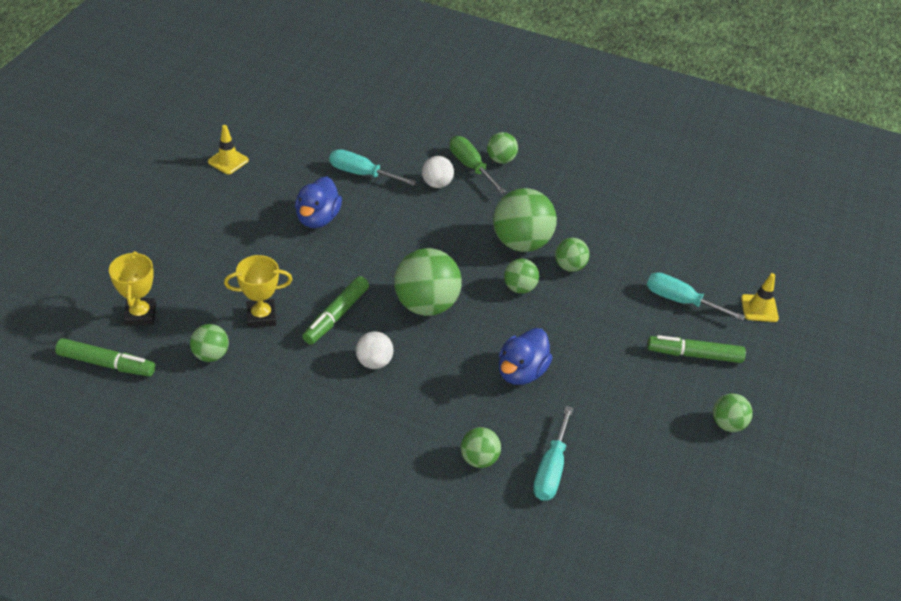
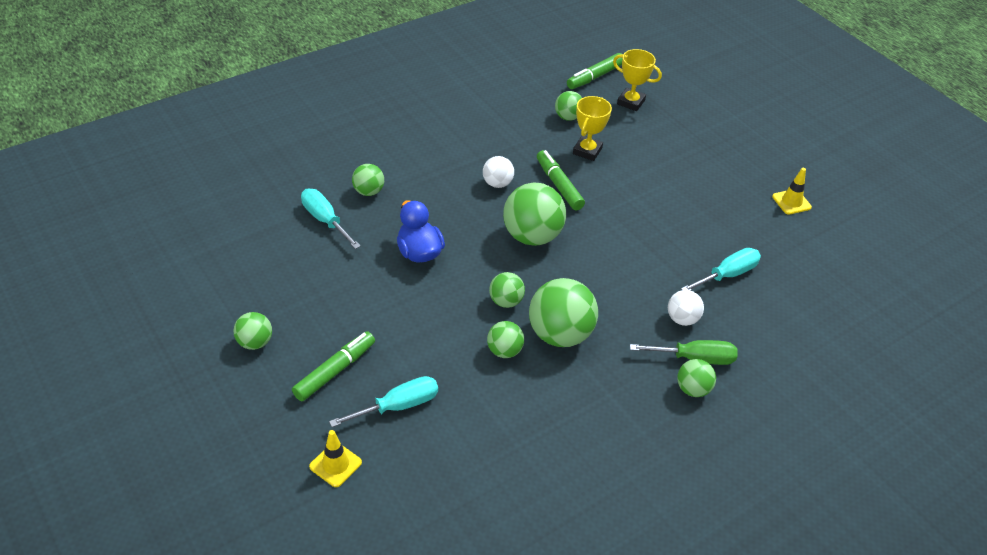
camera: 125 degrees right, 0 degrees up
(317, 218) = (680, 222): blue duck -> none

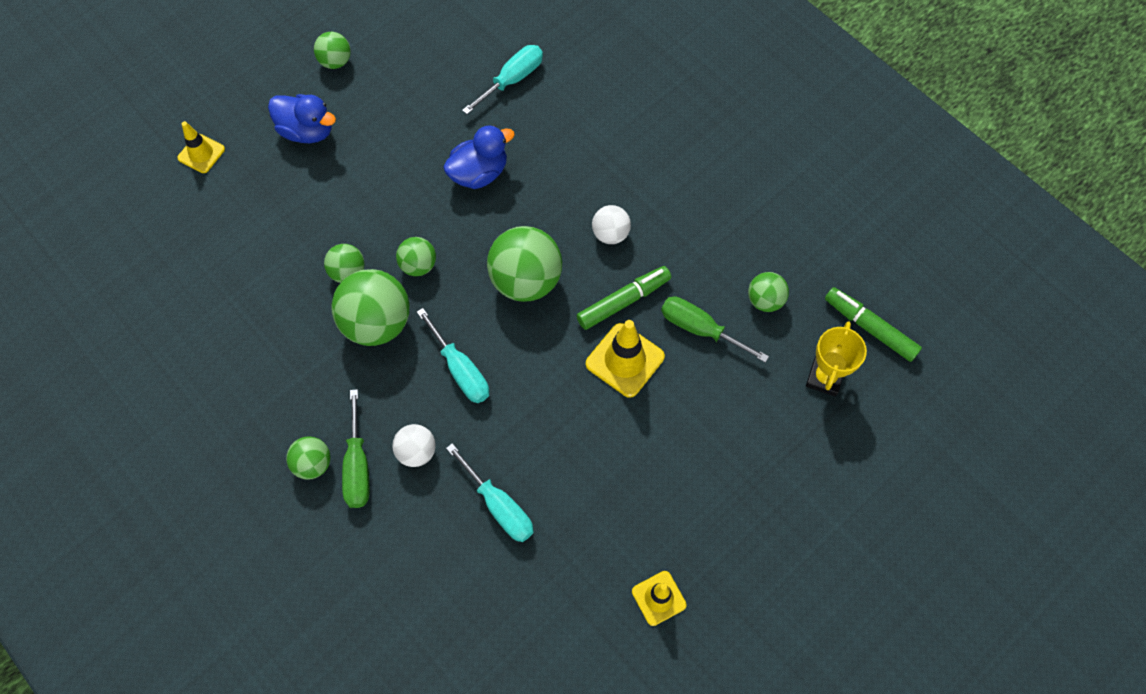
camera: 85 degrees right, 20 degrees up
(335, 371) = (307, 131): green marker -> blue duck
(368, 191) = (566, 109): green ball -> none
(398, 406) = (269, 190): turquoise screwdriver -> turquoise screwdriver (460, 370)
(587, 151) = (700, 329): yellow trophy -> green screwdriver
(609, 192) = (625, 360): none -> yellow traffic cone

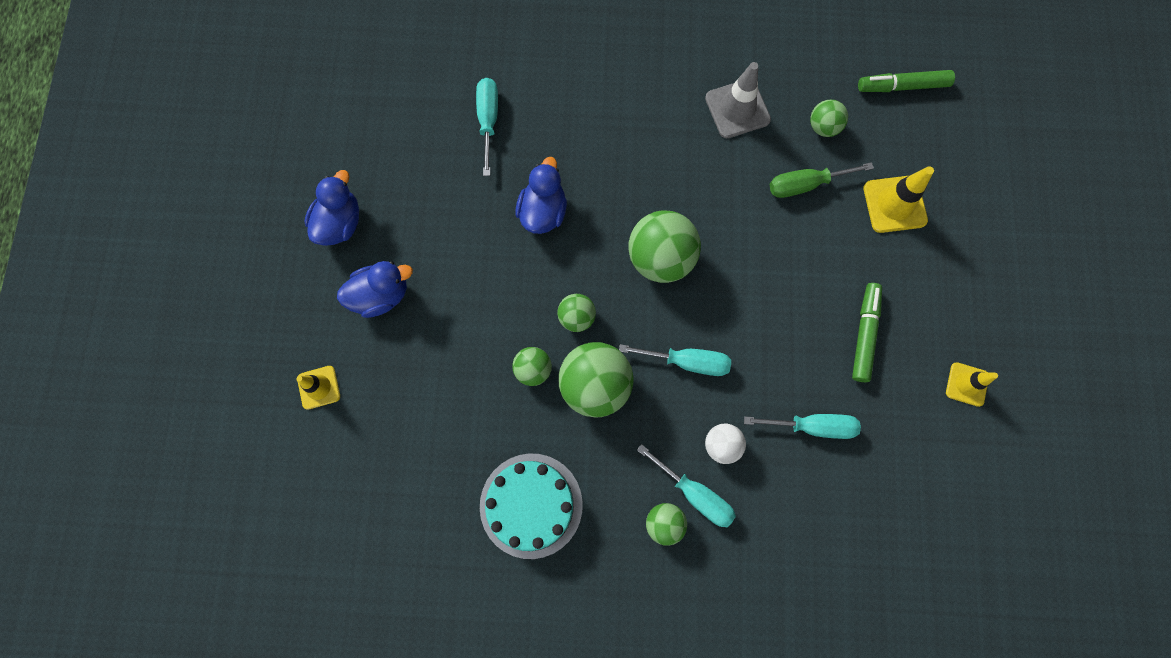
camera: 45 degrees left, 10 degrees up
(241, 360) = (531, 505): none -> turquoise cake
(335, 61) = (340, 223): green ball -> blue duck
(357, 466) = (695, 494): green screwdriver -> turquoise screwdriver
(610, 234) = (679, 172): white ball -> none
(623, 301) = (738, 212): green marker -> green marker (864, 334)
(625, 360) = (782, 251): yellow traffic cone -> yellow traffic cone (894, 204)
(709, 228) = (737, 109): none -> grey traffic cone
(824, 378) = (911, 145): yellow trophy -> none

